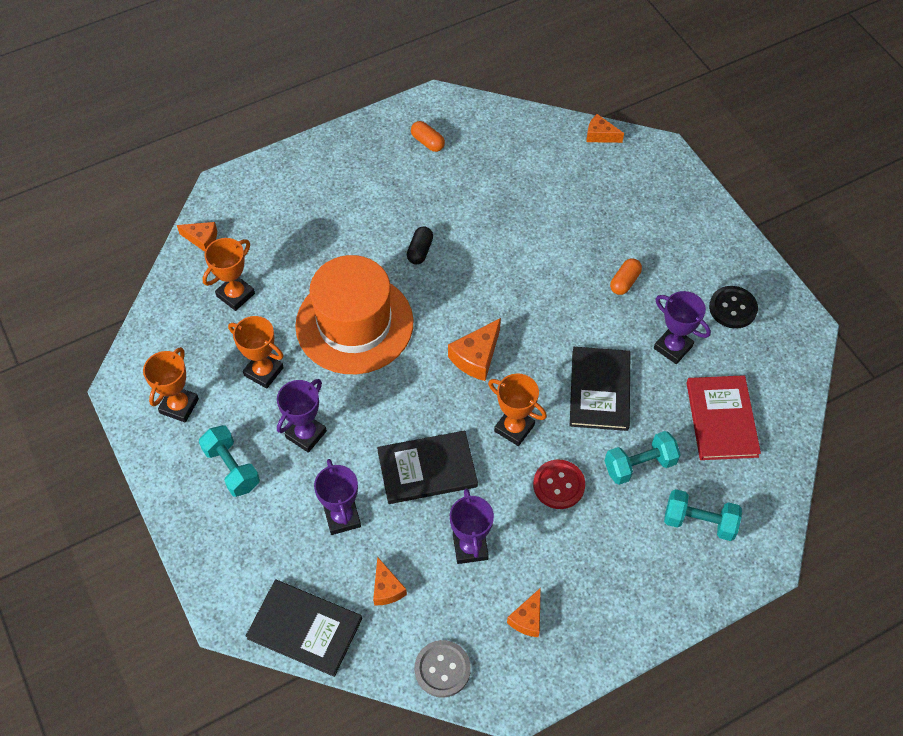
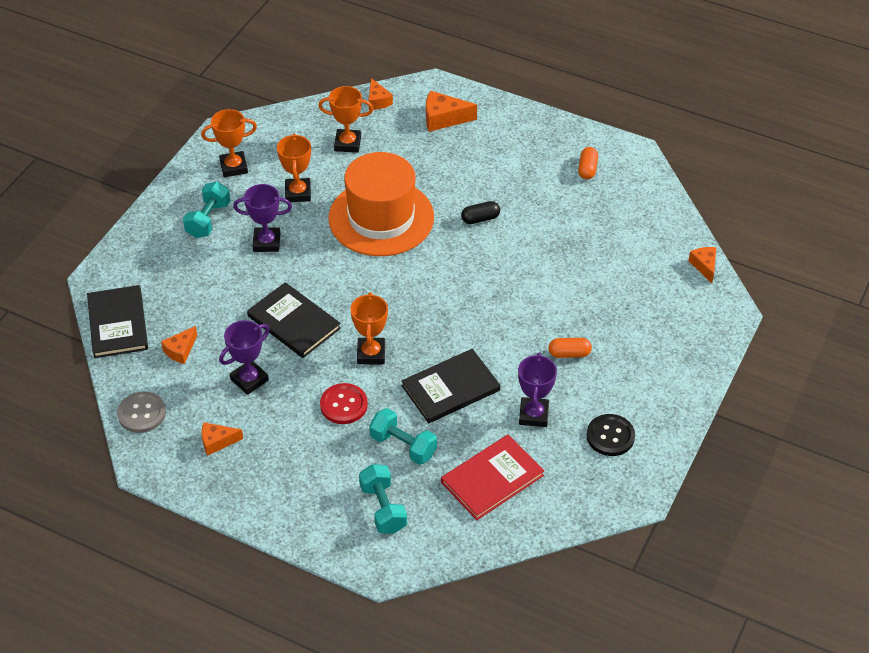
camera: 55 degrees right, 10 degrees down
(342, 517) = (217, 297): purple trophy -> none
(476, 357) = (414, 300): orange cheese -> orange cheese (443, 118)

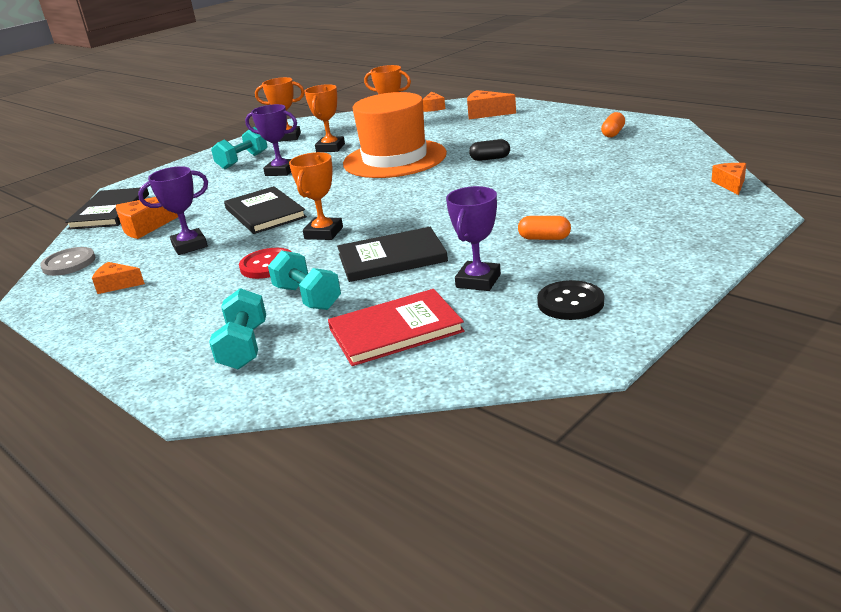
camera: 20 degrees right, 20 degrees down
(180, 350) = (146, 227): orange cheese -> orange cheese, size x1.52

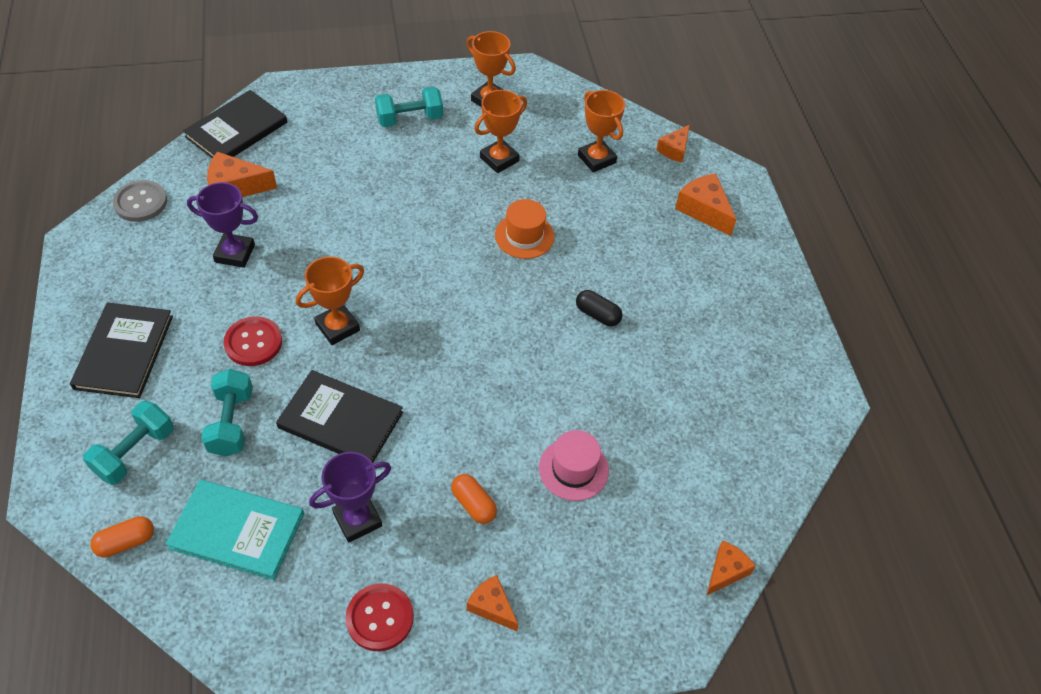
camera: 30 degrees right, 25 degrees up
(117, 285) = (140, 273): orange cheese -> orange cheese (492, 606)
(265, 213) = (332, 246): black book -> black book (124, 352)
(281, 171) = (417, 172): purple trophy -> none
(394, 159) = (524, 236): orange hat -> orange hat, size x0.47
(395, 330) = (237, 531): red book -> turquoise book
(570, 302) = (380, 618): black button -> red button
(579, 200) = (573, 469): none -> pink hat
(613, 133) = (760, 369): orange capsule -> orange capsule (126, 542)

